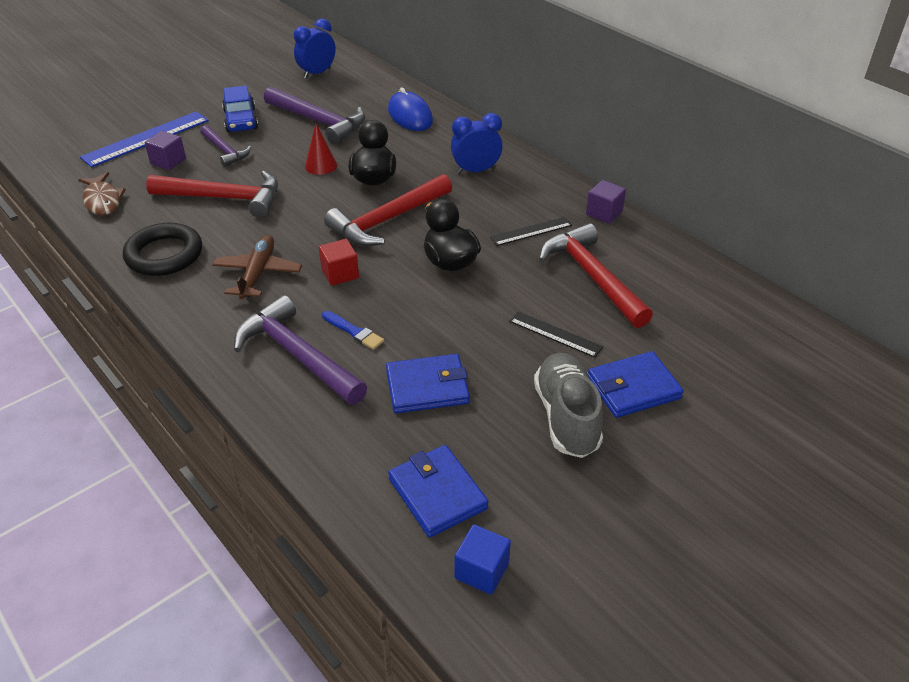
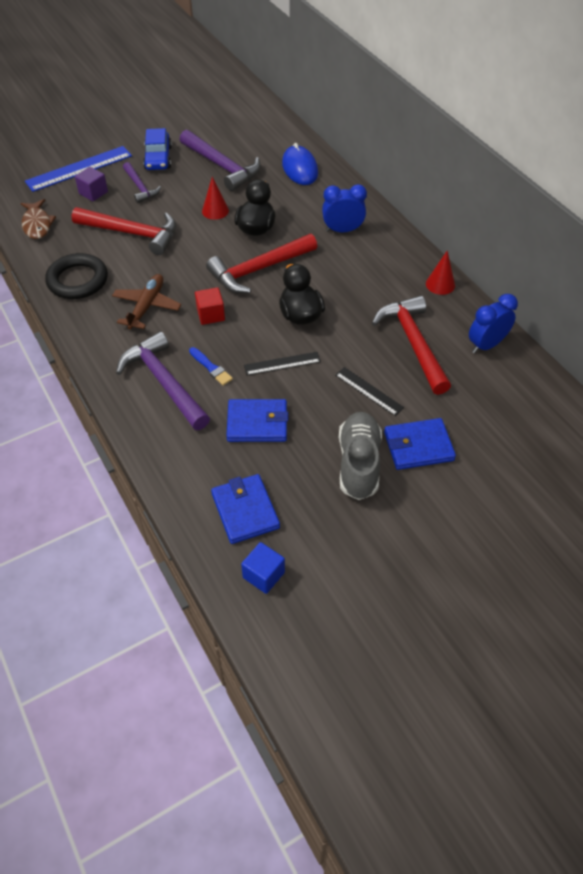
camera: 10 degrees right, 10 degrees up
(317, 73) = (230, 116): blue clock -> blue clock (486, 345)
(531, 231) = (374, 294): black ruler -> black ruler (282, 363)
(604, 213) = (440, 284): purple cube -> red cone

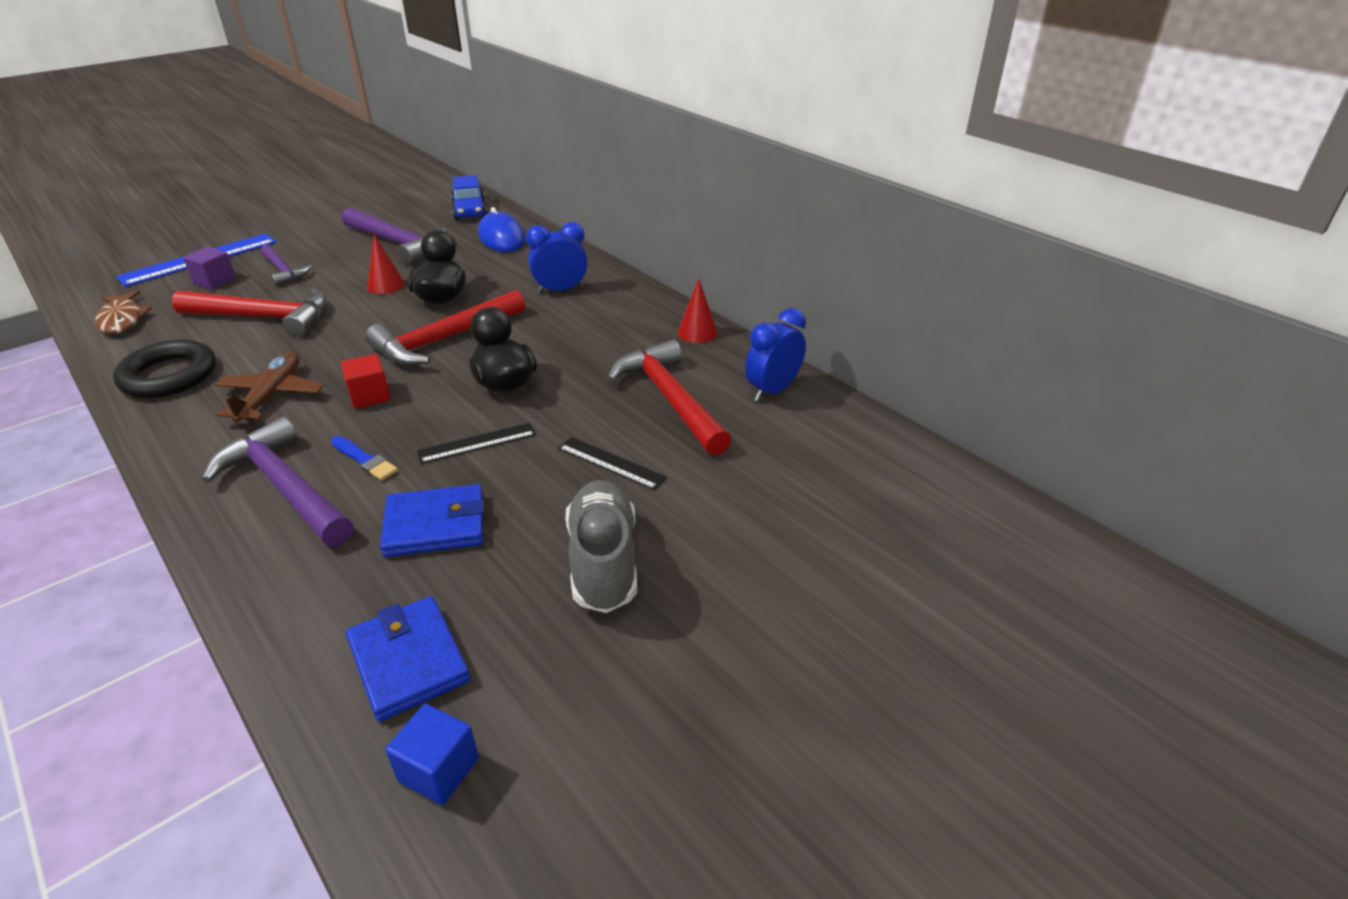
camera: 10 degrees left, 15 degrees down
(158, 158) = (312, 242): blue car -> blue car (470, 210)
(418, 446) = (695, 526): blue wallet -> none

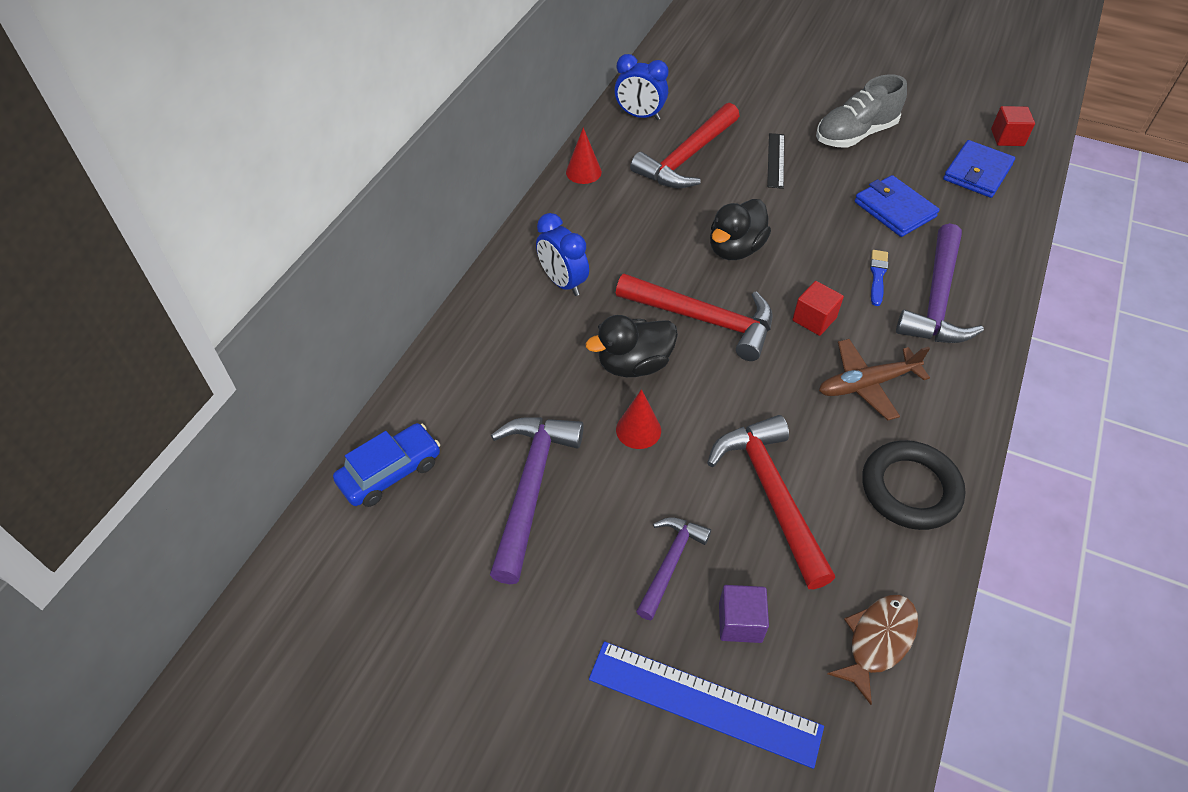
camera: 115 degrees left, 15 degrees up
(439, 769) = (1007, 137): blue cube -> red cube
(477, 443) = (811, 229): black ruler -> none
(501, 237) = (463, 390): blue mouse -> none

